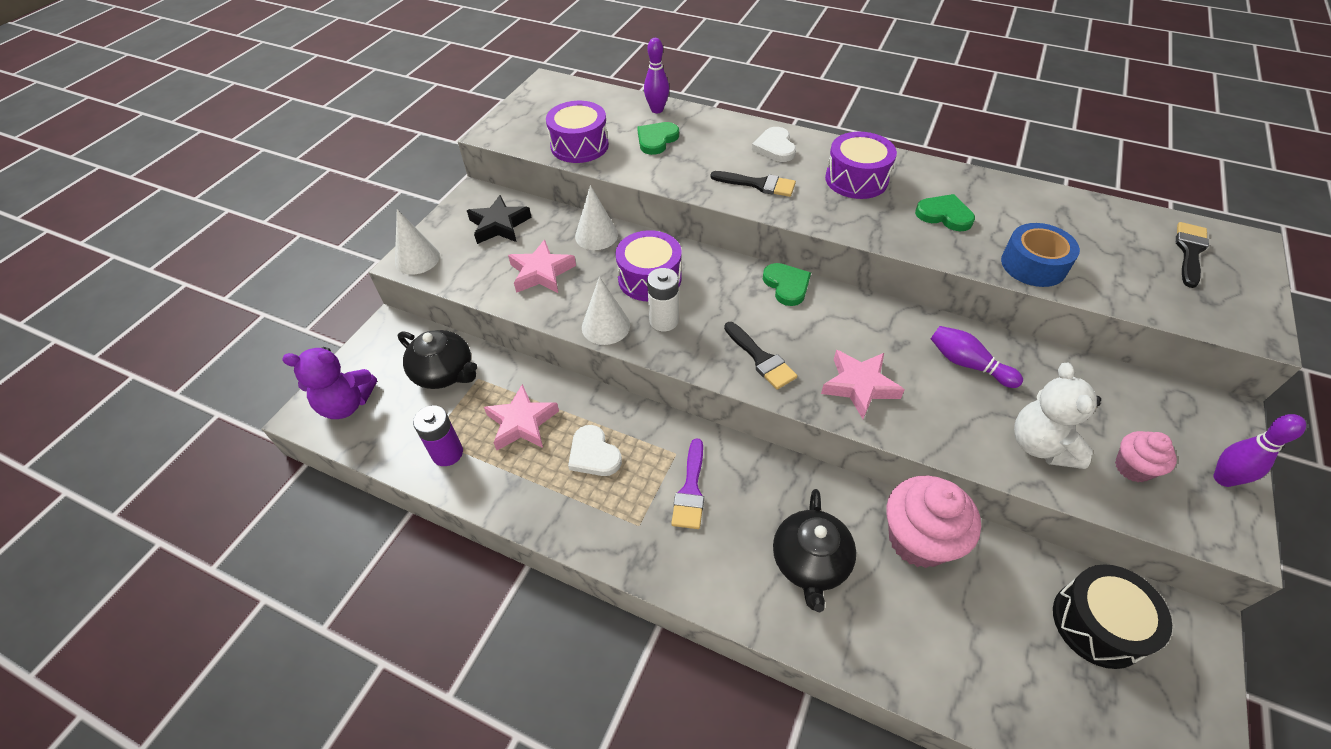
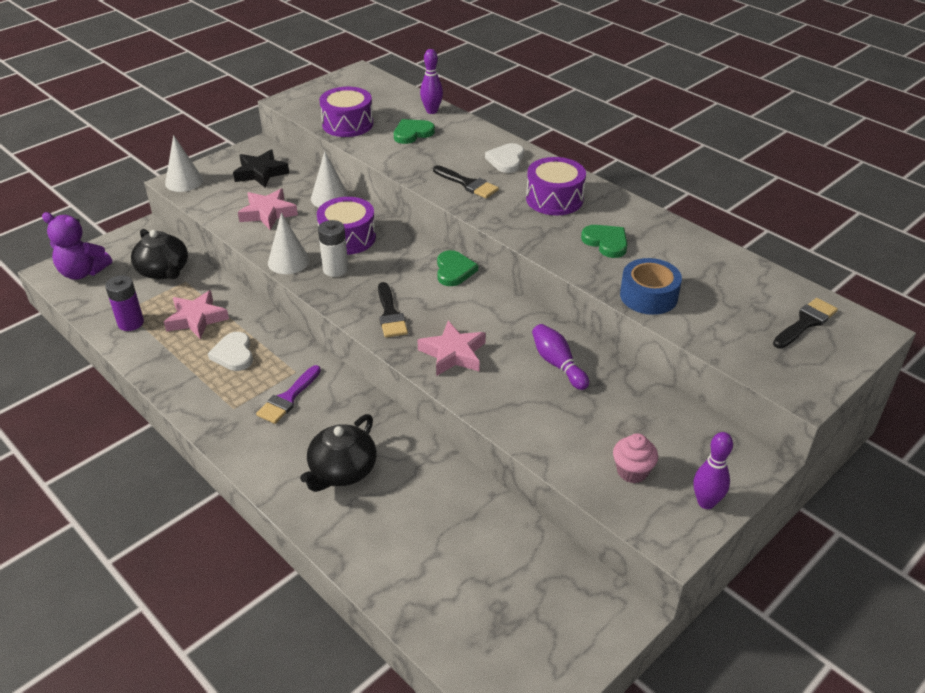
camera: 20 degrees right, 10 degrees down
(918, 540) = (439, 484): pink cupcake -> none
(1041, 445) = (567, 434): white teddy bear -> none
(1098, 624) = (539, 583): black drum -> none

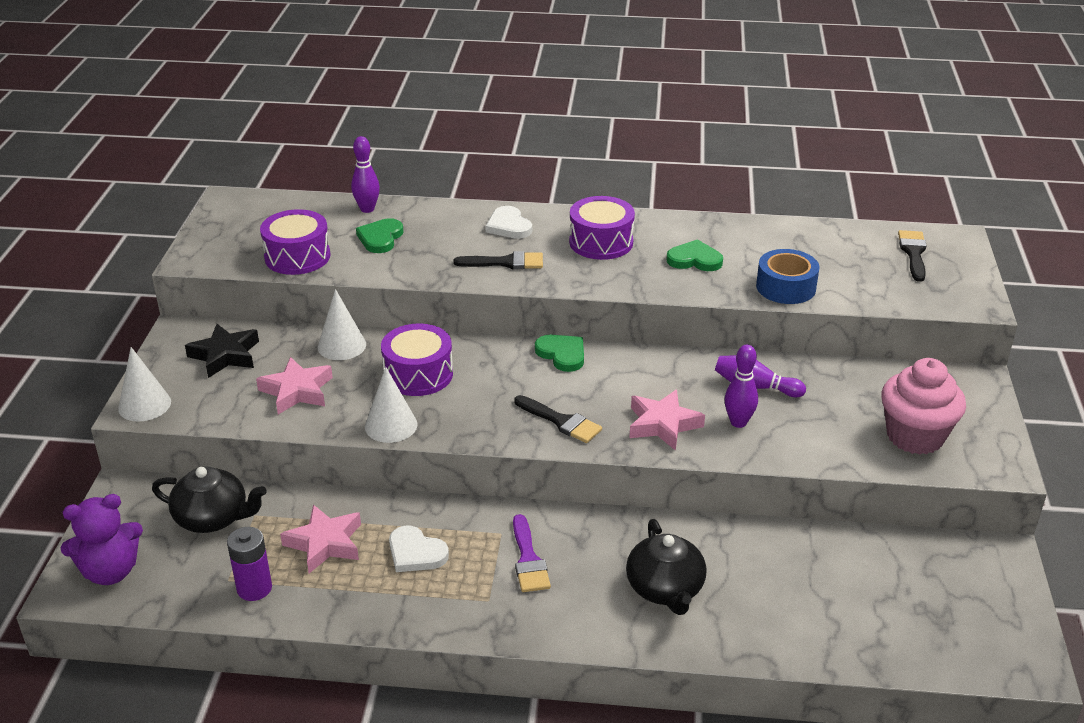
camera: 40 degrees left, 5 degrees down
(335, 269) = (450, 409): white battery -> none
(632, 471) = (915, 436): pink cupcake -> pink cupcake, size x1.83
(706, 502) = (987, 428): purple bowling pin -> purple bowling pin (738, 422)

